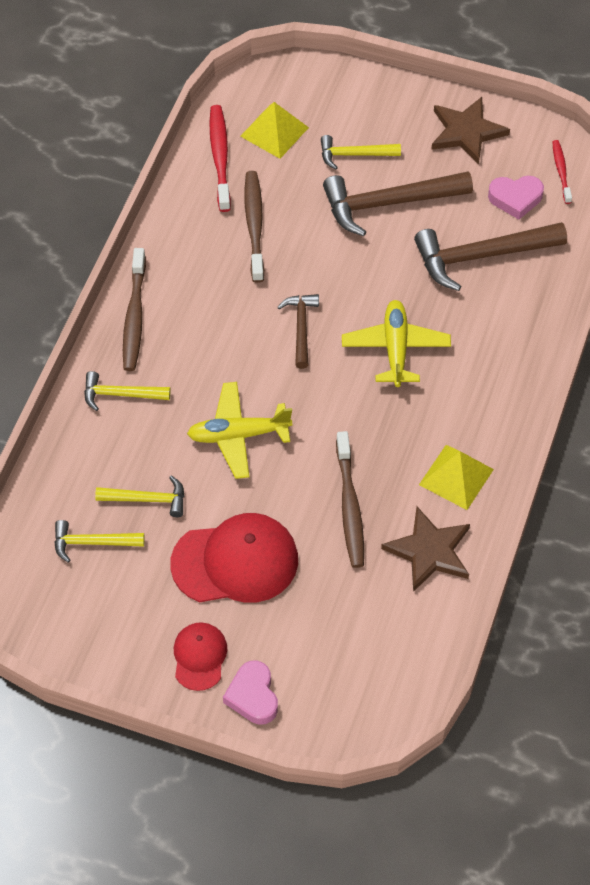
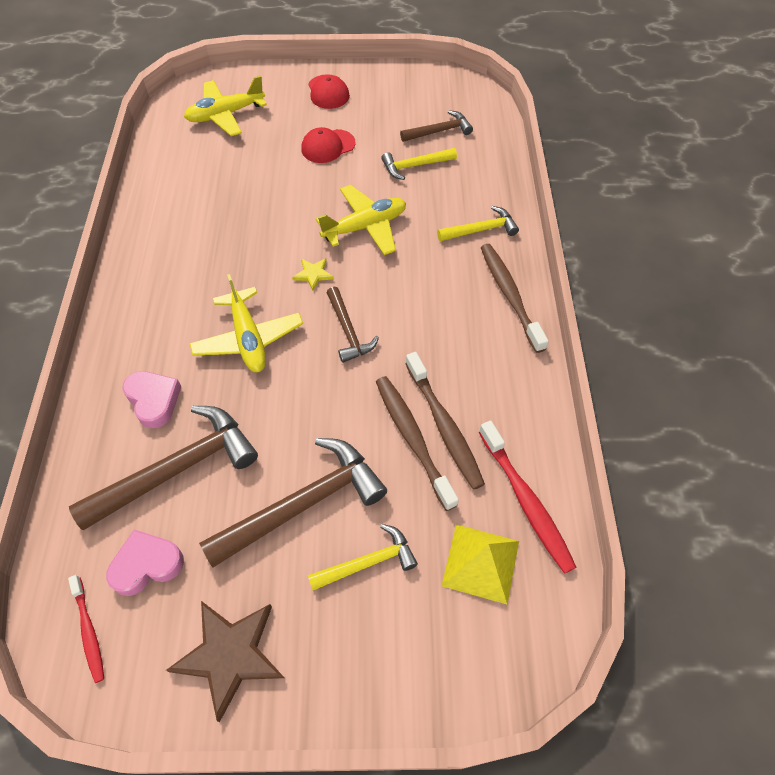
camera: 160 degrees right, 0 degrees up
(92, 542) = (439, 131): yellow hammer -> brown hammer
(235, 562) = (328, 146): red cap -> red cap, size x0.55
(253, 696) = (282, 82): pink heart -> pink heart (154, 400)
(313, 396) = (313, 274): none -> yellow star
(345, 657) = (225, 115): none -> yellow plane
(350, 506) = (251, 202): brown toothbrush -> brown toothbrush (412, 439)
(429, 551) = (177, 189): brown star -> none
(456, 477) = (165, 246): yellow pyramid -> none

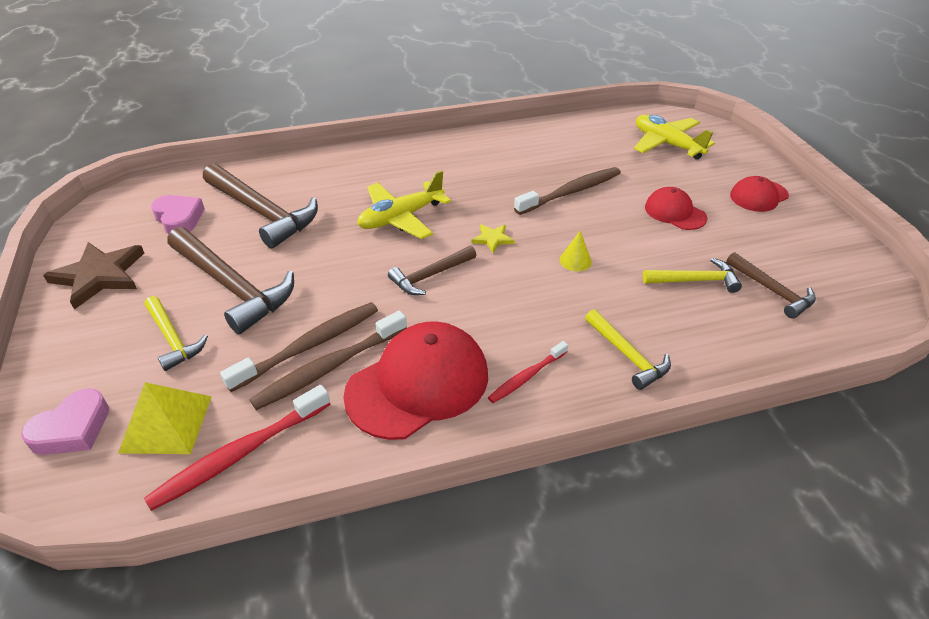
camera: 75 degrees right, 15 degrees down
(89, 631) = (130, 207): red toothbrush -> red toothbrush (527, 377)
(154, 400) = (325, 186): pink heart -> pink heart (72, 429)
(365, 227) = (575, 261): yellow plane -> yellow cone
(415, 166) = (695, 280): yellow hammer -> yellow hammer turned 120 degrees clockwise
(478, 364) = (418, 384): none -> red cap
(509, 295) = (532, 399): brown toothbrush -> brown toothbrush (571, 192)

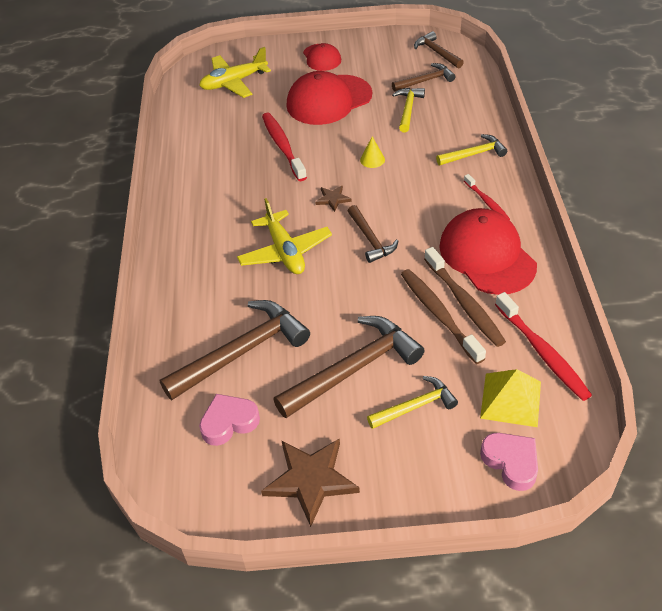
camera: 75 degrees left, 5 degrees up
(492, 239) = (333, 199): yellow star -> brown star
(571, 192) = (283, 146): brown toothbrush -> red toothbrush
(675, 212) = (329, 100): red cap -> red cap, size x1.81
(852, 296) = (437, 52): none -> brown hammer

